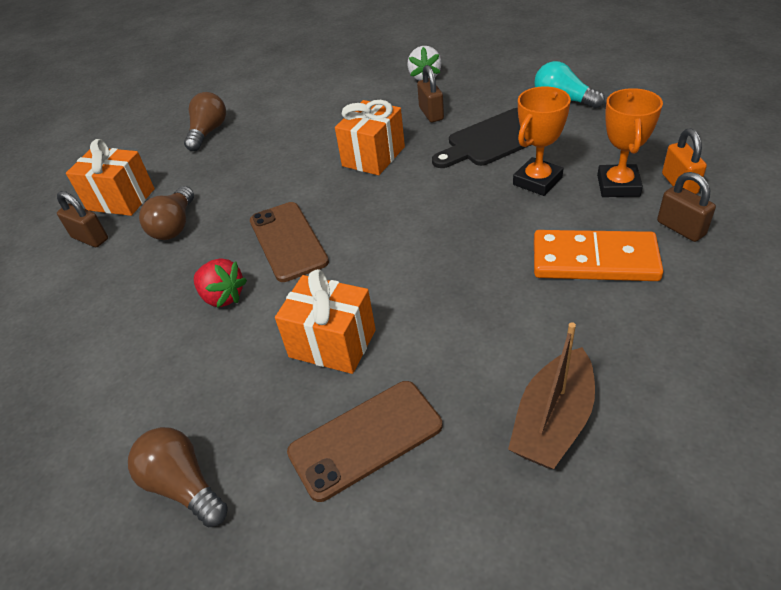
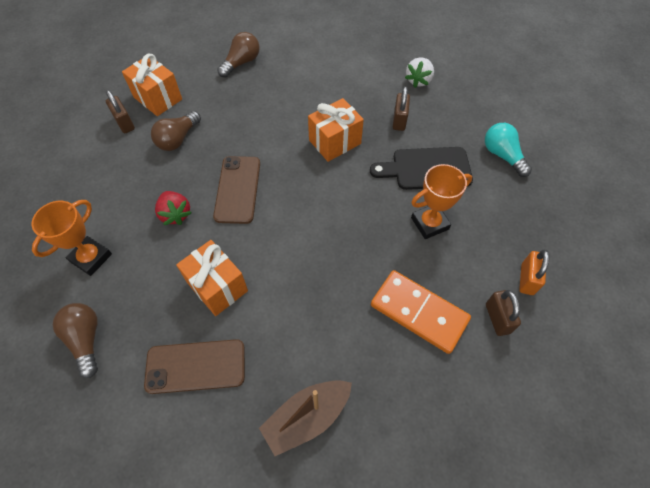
camera: 20 degrees right, 15 degrees up
(618, 185) = (482, 257): orange trophy -> orange trophy (91, 258)

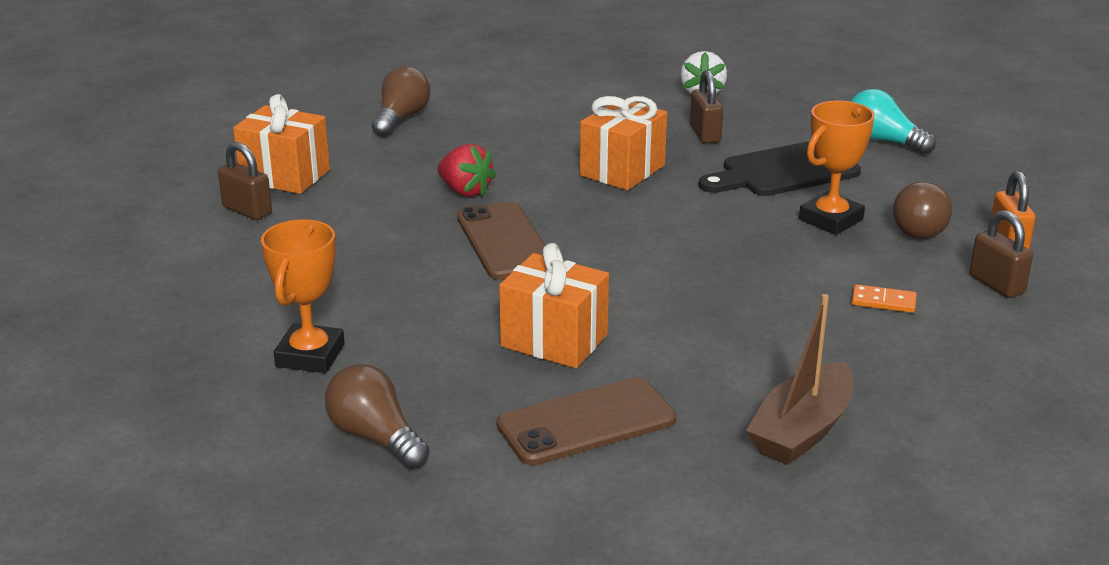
camera: 20 degrees left, 30 degrees down
(175, 214) = (421, 285): red strawberry -> red strawberry (465, 191)
(178, 139) = (358, 210): brown light bulb -> brown light bulb (918, 227)
(419, 312) = (883, 302): orange domino -> orange domino, size x0.42

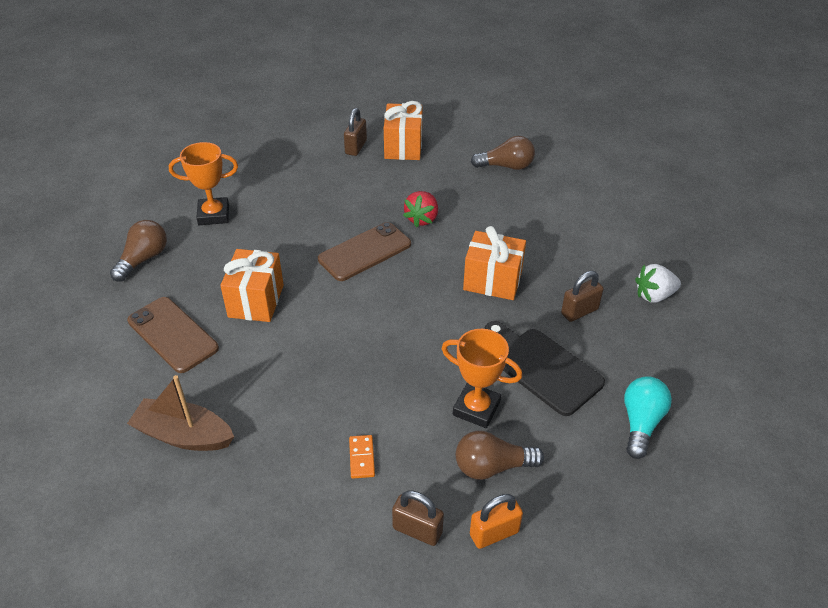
camera: 70 degrees right, 15 degrees up
(996, 284) = (417, 530): brown padlock -> brown padlock turned 75 degrees clockwise

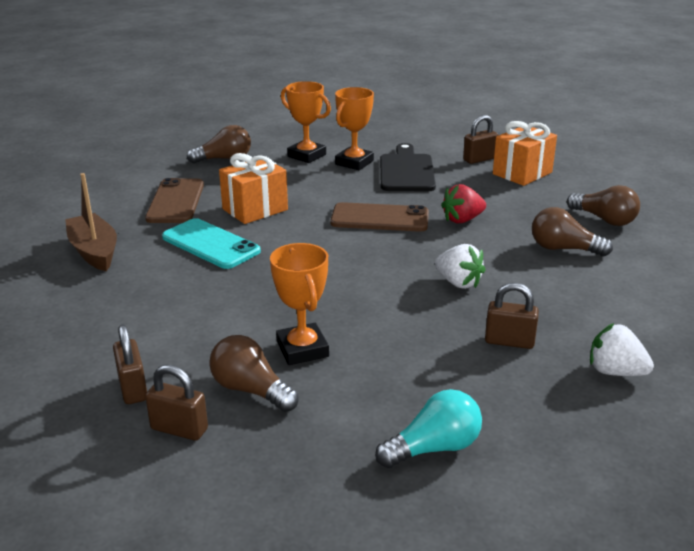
camera: 45 degrees right, 15 degrees down
(265, 202) = (354, 162): none -> orange trophy
(273, 360) = (210, 244): none -> turquoise phone
(361, 458) = (171, 326): orange domino -> none
(492, 281) = (458, 283): orange gift -> white strawberry
(494, 533) = (179, 429): orange padlock -> brown padlock
(515, 209) = (563, 249): none -> brown light bulb
(543, 368) = (405, 358): black cutting board -> black cutting board (406, 171)

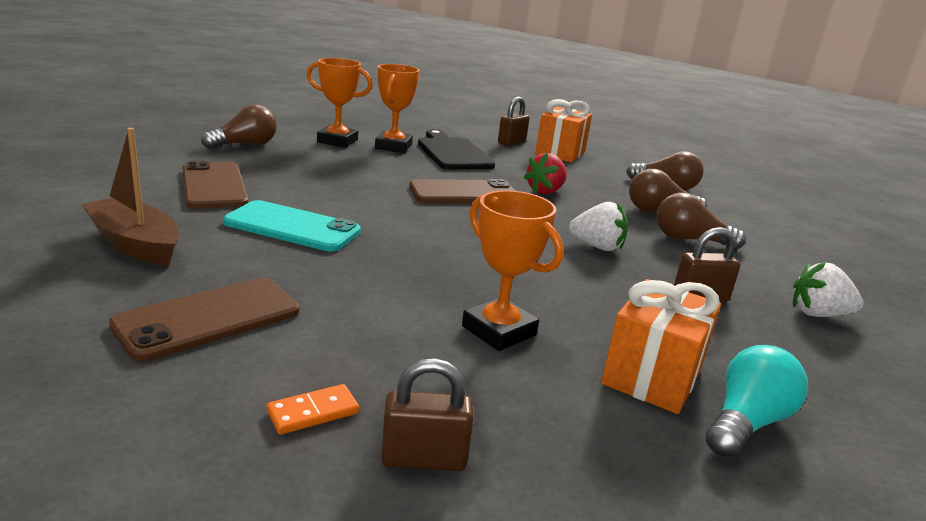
camera: 25 degrees left, 5 degrees down
(109, 315) = (209, 318): none -> brown phone
(133, 388) = (313, 412): brown padlock -> orange domino
(251, 390) = (478, 388): brown light bulb -> brown light bulb (689, 240)
(255, 209) = (319, 190): orange gift -> orange gift (652, 376)

